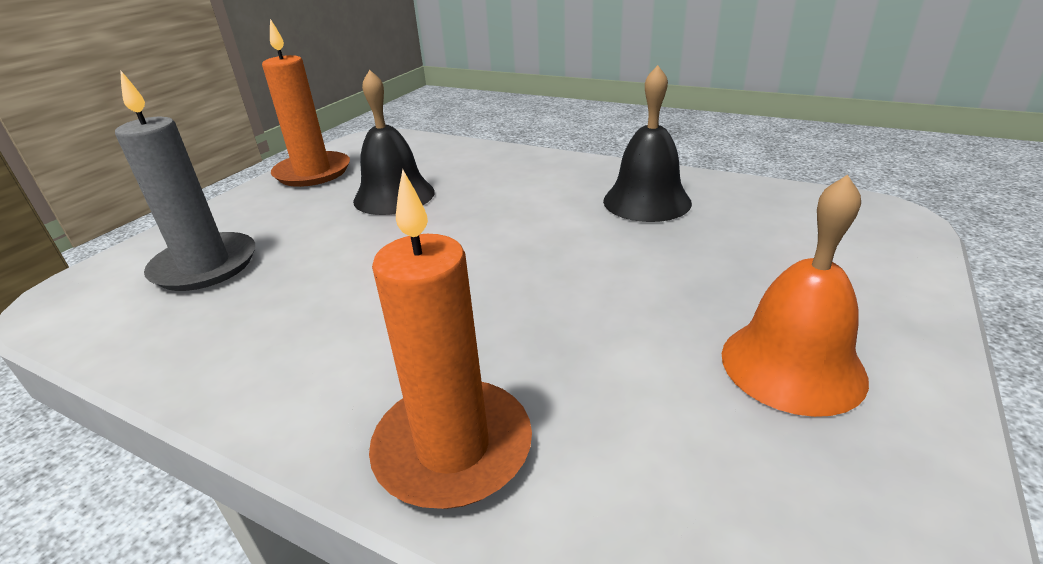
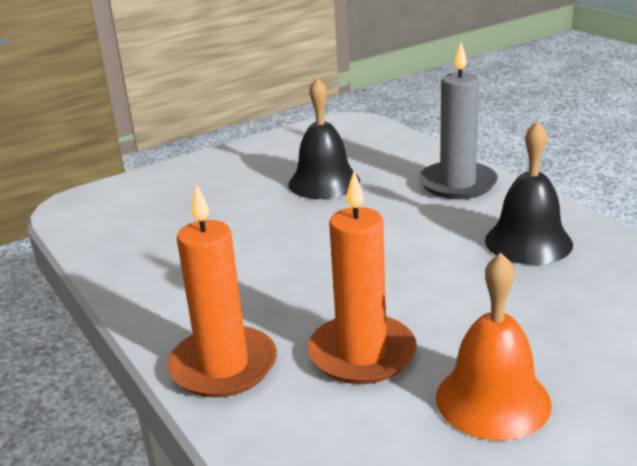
camera: 30 degrees right, 5 degrees down
(205, 266) = (161, 205): grey candle -> grey candle (457, 184)
(313, 172) = (279, 145): orange candle -> orange candle (362, 354)

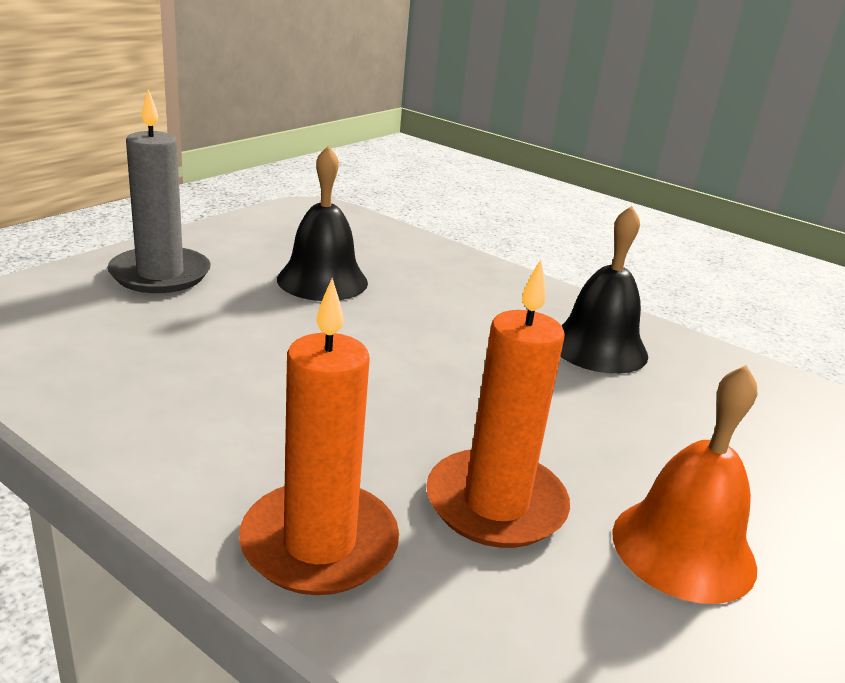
camera: 25 degrees left, 0 degrees up
(457, 184) = (481, 281): grey candle -> grey candle (160, 274)

